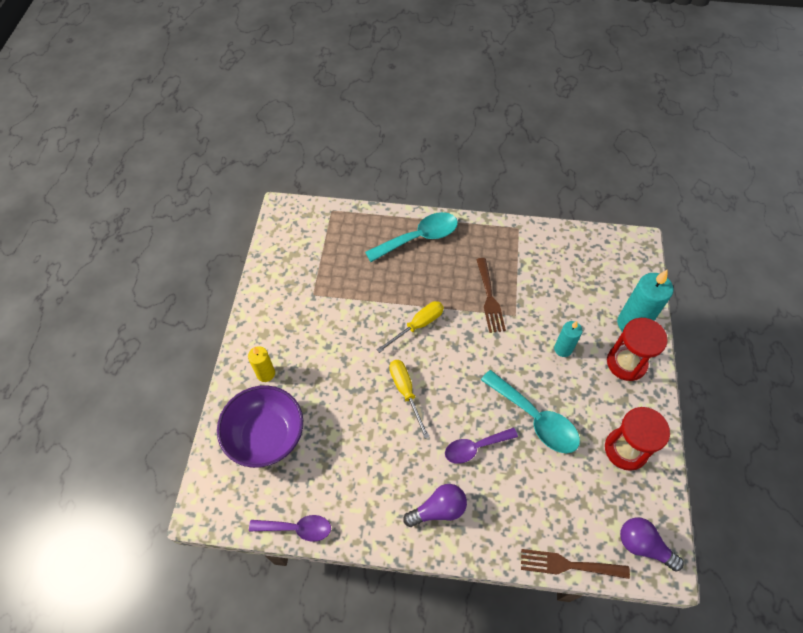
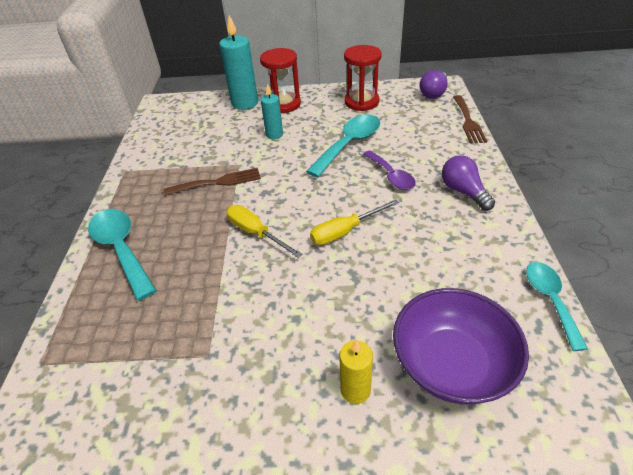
camera: 95 degrees left, 15 degrees down
(297, 528) = (550, 300): purple spoon -> turquoise spoon

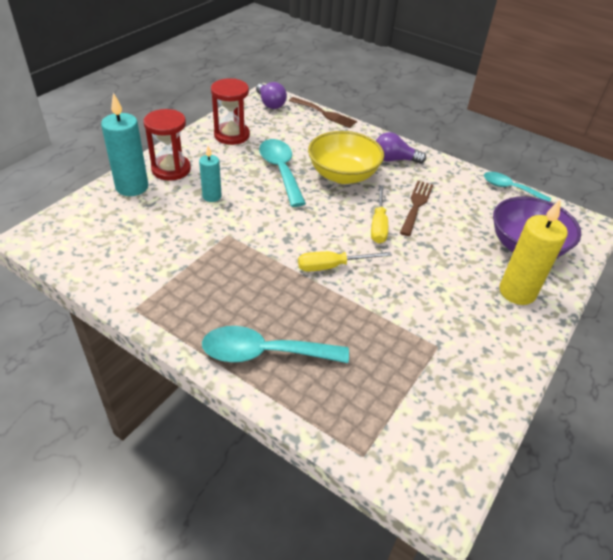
camera: 60 degrees left, 0 degrees up
(218, 182) = (239, 257): brown fork -> brown fork (416, 205)
(355, 390) = (517, 292): yellow candle -> yellow candle, size x1.71
(391, 176) = (343, 175): purple spoon -> yellow bowl

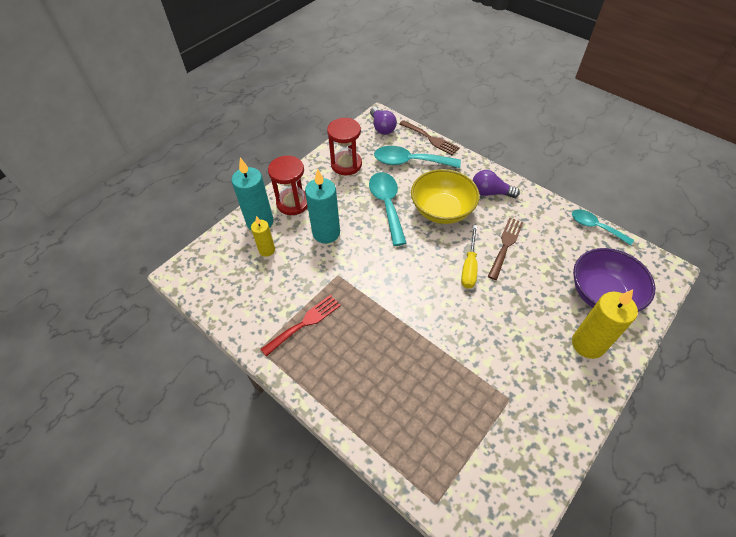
camera: 10 degrees right, 10 degrees up
(141, 213) = (267, 250): none -> yellow candle
(190, 281) = (304, 323): none -> red fork
(212, 196) = (326, 233): turquoise candle -> turquoise candle, size x1.71
(264, 353) = (362, 398): turquoise spoon -> turquoise spoon (410, 162)
(332, 266) = (425, 311): yellow screwdriver -> none

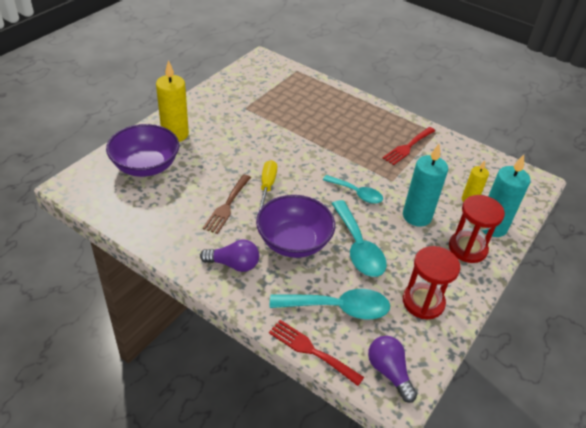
camera: 170 degrees right, 10 degrees down
(430, 139) = (311, 350): brown fork -> red fork
(442, 210) = (294, 242): yellow bowl -> purple bowl
(595, 227) = (121, 225): turquoise spoon -> turquoise spoon (357, 193)

